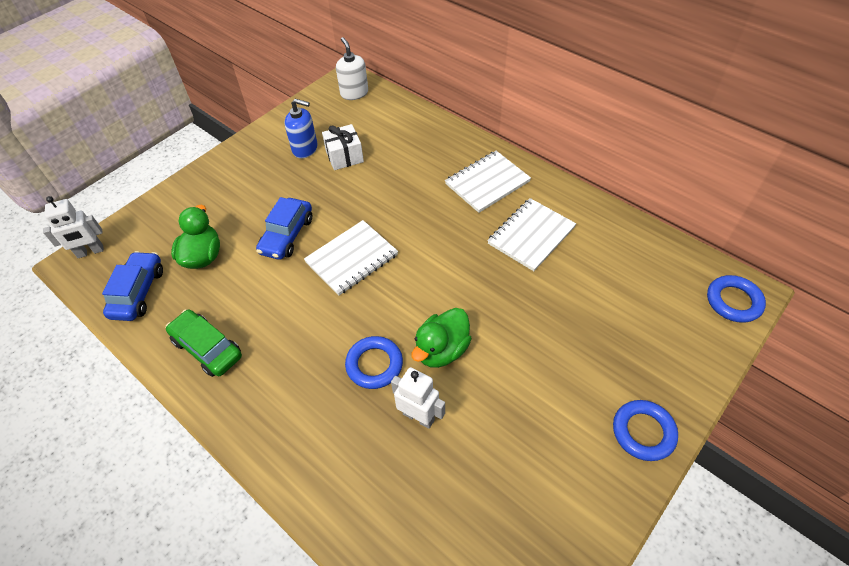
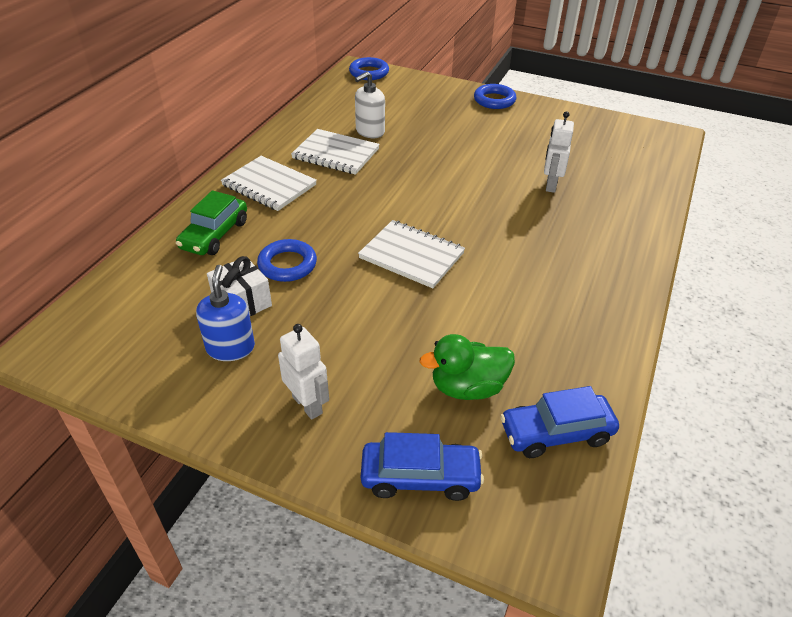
camera: 110 degrees left, 10 degrees down
(90, 252) = (526, 540): white robot -> white robot (307, 404)
(207, 348) = (582, 331): green car -> green car (215, 235)
(287, 235) = (399, 316): blue car -> blue car (420, 477)
(354, 93) = (89, 328): white soap dispenser -> white soap dispenser (370, 131)
(374, 365) = (522, 215): blue ring -> blue ring (287, 264)
(442, 350) = (485, 183): green duck -> none

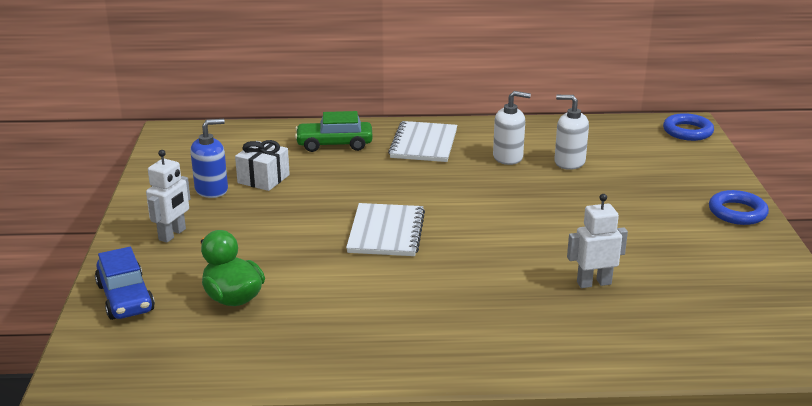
camera: 65 degrees right, 15 degrees down
(287, 264) = (323, 182): blue ring -> none
(336, 154) = (508, 157): white notebook -> white soap dispenser
(556, 433) = (204, 353): blue car -> none

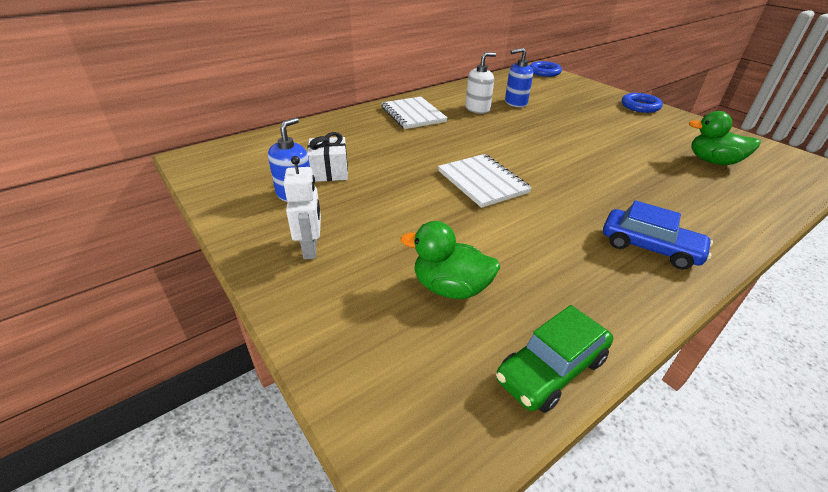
camera: 35 degrees left, 10 degrees up
(125, 298) = (347, 338): blue car -> blue car (649, 247)
(334, 144) = (350, 131): green car -> green car (551, 369)
(569, 162) = (515, 103): white soap dispenser -> blue soap dispenser
(593, 283) = (653, 170): white robot -> none
(693, 300) = (713, 161): none -> green duck

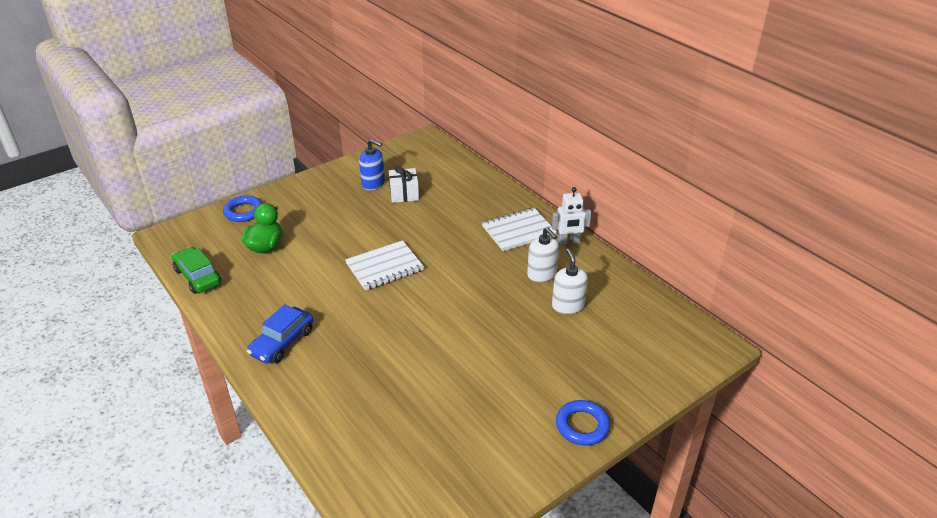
camera: 90 degrees right, 0 degrees up
(311, 248) = (313, 196): white robot -> white robot (568, 242)
(515, 103) = (568, 306): blue soap dispenser -> white soap dispenser
(544, 72) = (701, 349): blue ring -> blue ring (244, 212)
(713, 161) = (419, 442): green duck -> none

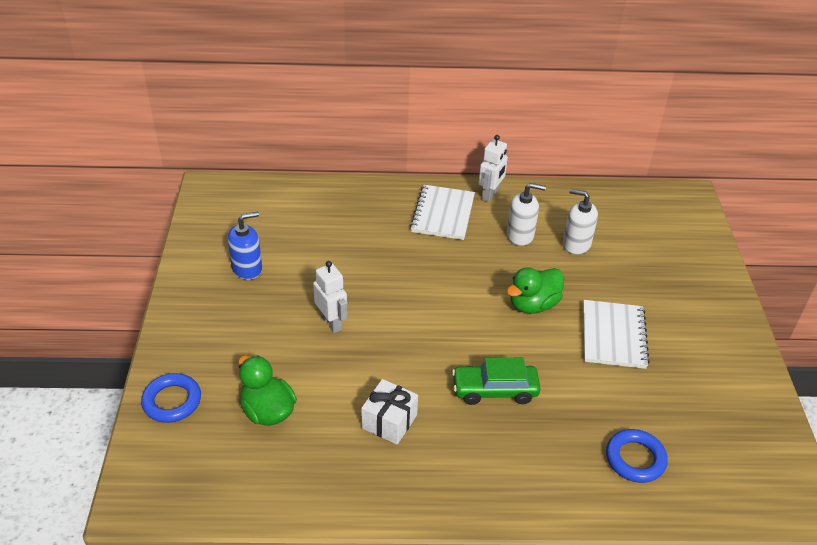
camera: 55 degrees left, 5 degrees up
(198, 277) = (262, 500): green car -> green car (494, 390)
(282, 342) = (456, 470): blue car -> none
(361, 235) = (331, 322): none -> white robot
(384, 267) = (406, 331): white notebook -> white notebook (613, 336)
(404, 194) = (294, 255): white gift -> white gift (389, 421)
(474, 312) = (533, 304): none -> green duck
(582, 426) = (726, 318): blue ring -> blue ring (635, 459)

